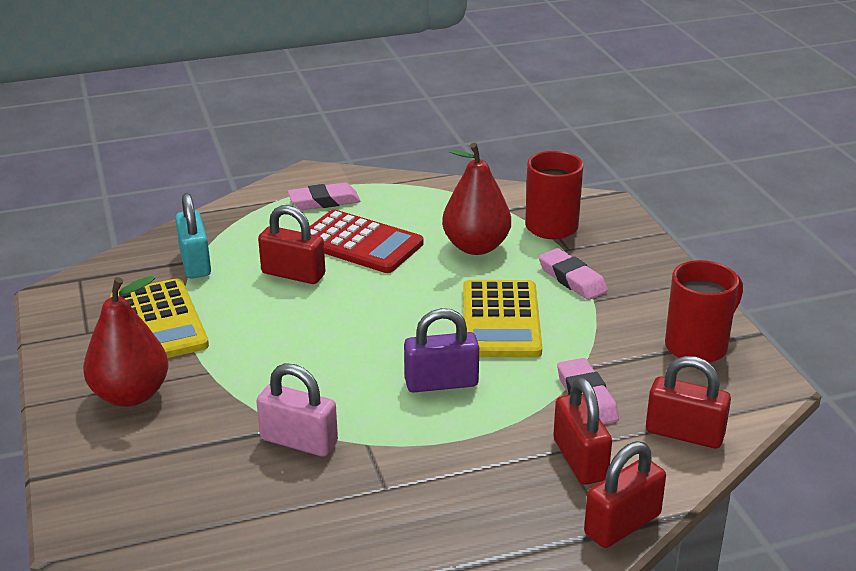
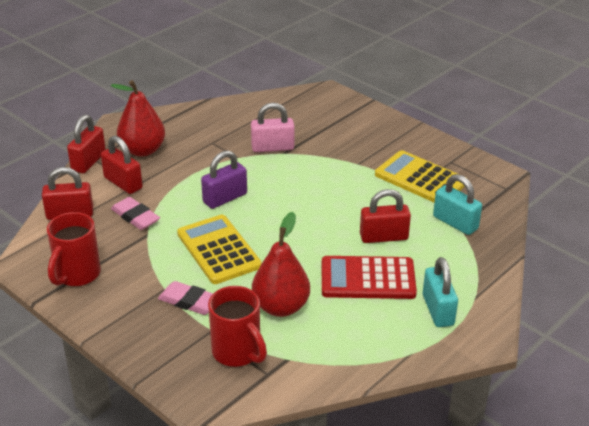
camera: 150 degrees right, 5 degrees up
(131, 395) = (380, 141): red pear -> red pear (142, 150)
(324, 201) = (438, 310): pink eraser -> turquoise padlock

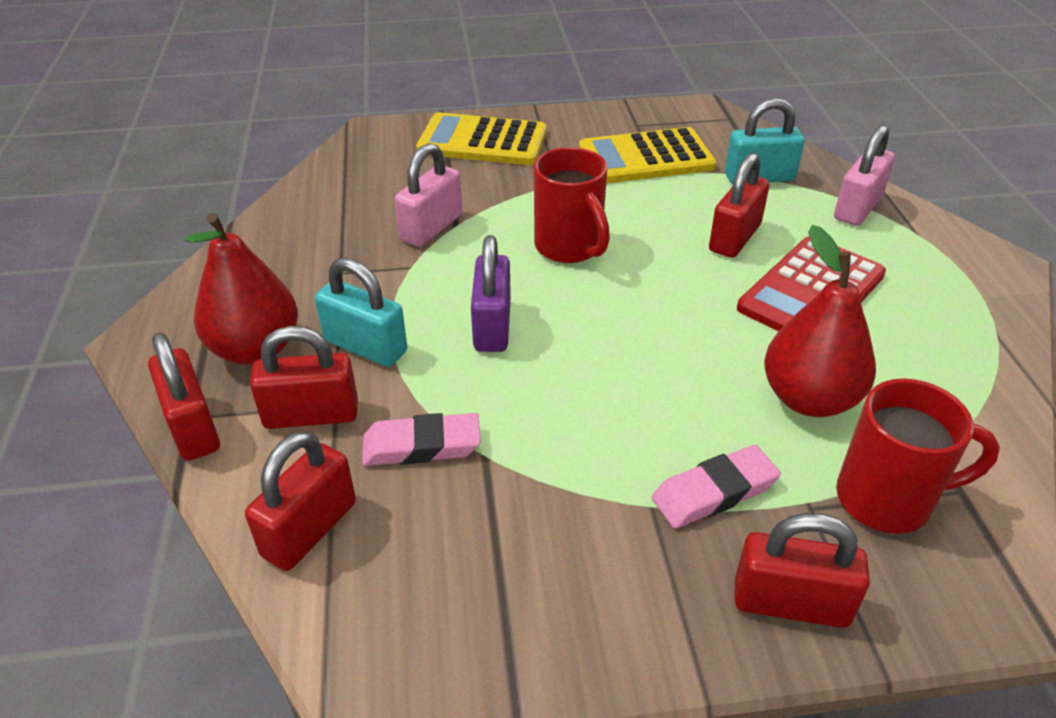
camera: 50 degrees left, 5 degrees up
(77, 275) = (501, 611): red mug -> red mug (570, 248)
(149, 344) = (790, 603): none -> red padlock
(218, 250) = (612, 395): yellow calculator -> yellow calculator (482, 141)
(438, 310) = (922, 270): turquoise padlock -> turquoise padlock (365, 346)
(472, 267) = (857, 208): none -> pink padlock

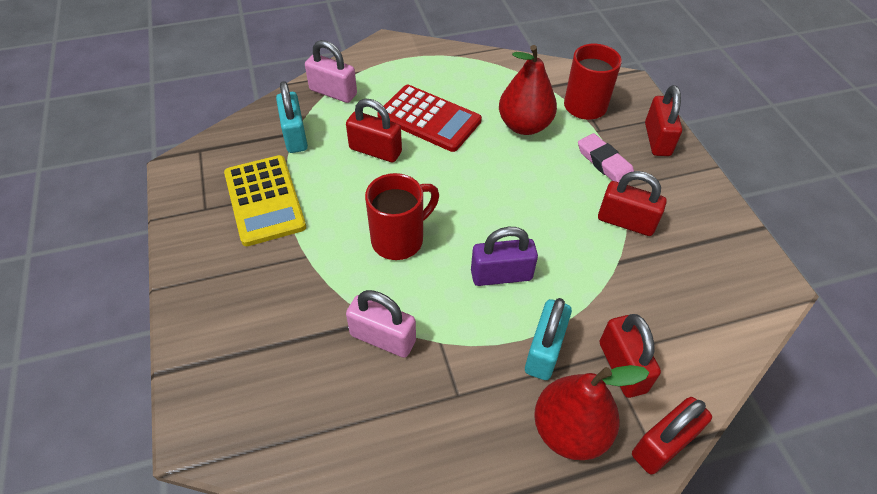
camera: 100 degrees left, 10 degrees up
(310, 529) = (709, 339): red padlock -> red padlock (626, 222)
(422, 445) = (624, 295): pink eraser -> none
(482, 141) = (229, 323): yellow calculator -> none

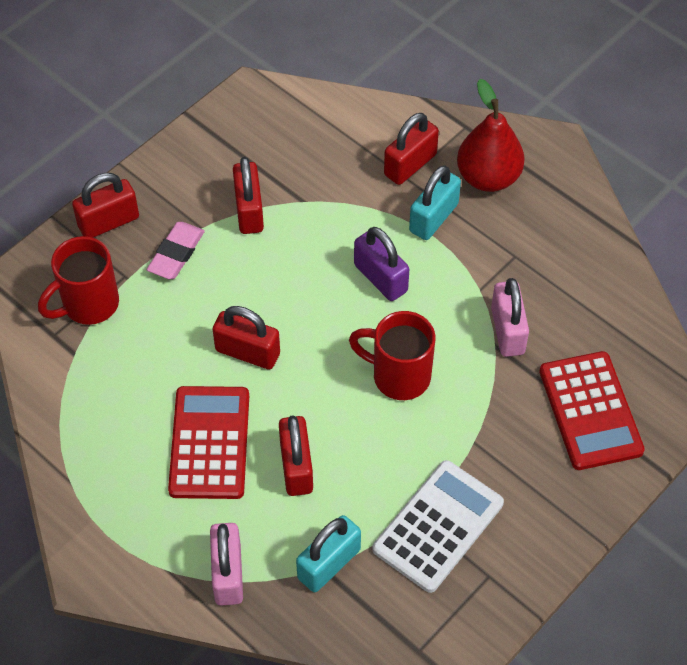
camera: 120 degrees left, 5 degrees up
(258, 353) = (590, 411): none -> red calculator
(264, 200) = (438, 526): yellow calculator -> white calculator
(524, 126) = (162, 346): red pear -> none
(544, 351) = (433, 218): turquoise padlock -> turquoise padlock turned 45 degrees counterclockwise
(663, 444) = (456, 123): red padlock -> red padlock (247, 352)

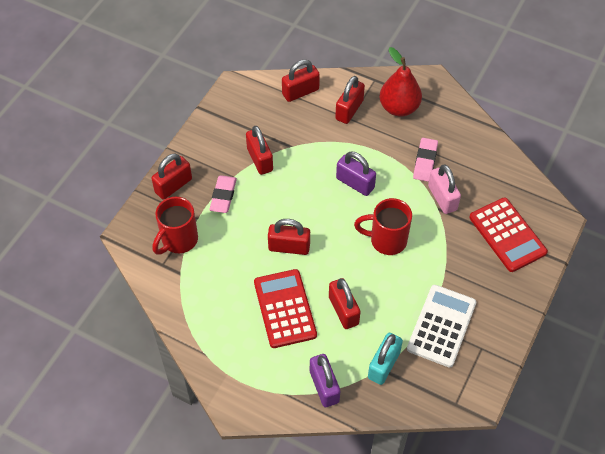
camera: 15 degrees left, 0 degrees up
(228, 574) = (324, 386): pink padlock -> purple padlock
(345, 121) = (300, 92): none -> red padlock
(433, 218) = (374, 139): turquoise padlock -> none
(500, 269) = (425, 161): none -> pink eraser

